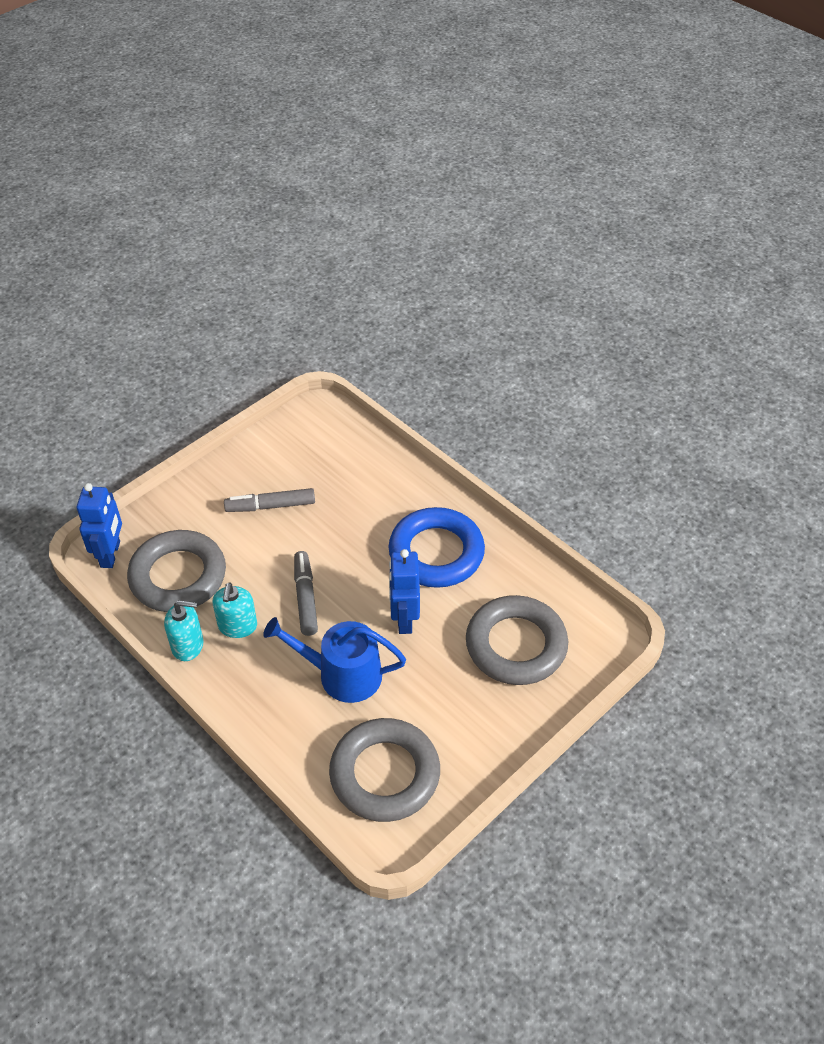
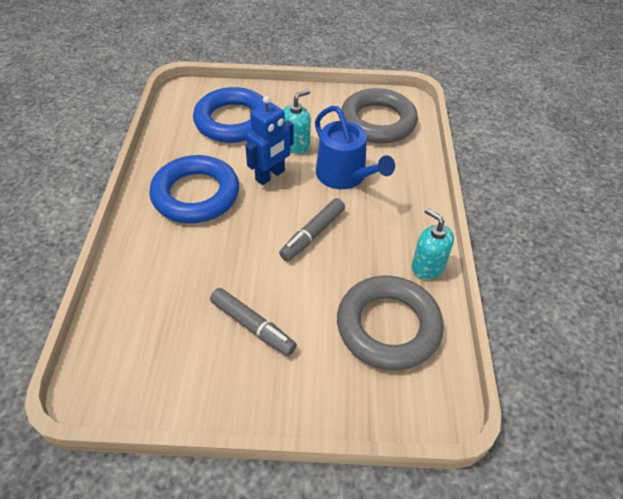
camera: 135 degrees left, 0 degrees up
(111, 554) = (430, 399): blue robot -> none
(237, 626) = (379, 252): turquoise soap dispenser -> turquoise soap dispenser (296, 145)
(516, 645) = (233, 121): grey ring -> blue ring

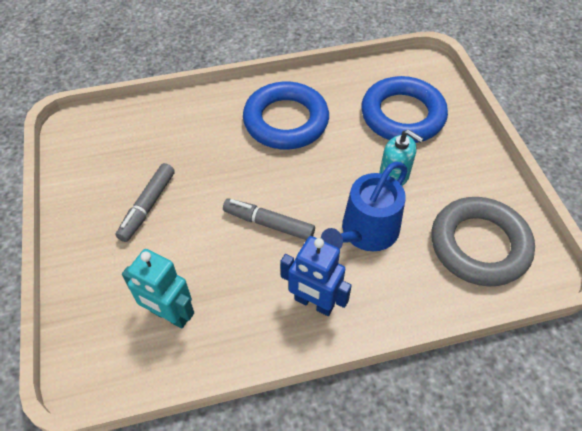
camera: 75 degrees right, 5 degrees up
(270, 175) = (336, 168): blue robot -> blue robot (314, 303)
(388, 326) = (169, 315): grey ring -> turquoise robot
(427, 266) = (259, 340): turquoise soap dispenser -> none

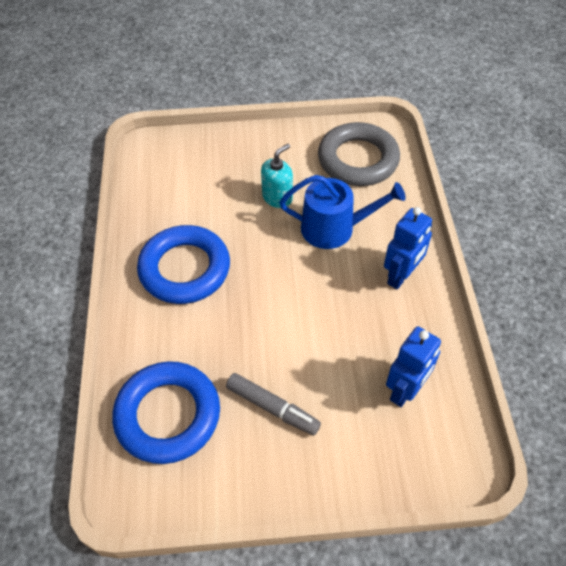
camera: 80 degrees left, 0 degrees up
(169, 315) = (405, 390): turquoise robot -> blue robot
(269, 224) = (314, 299): grey marker -> none
(366, 232) = (334, 228): blue watering can -> blue watering can turned 45 degrees counterclockwise
(402, 115) = (205, 176): blue ring -> blue ring (168, 415)

